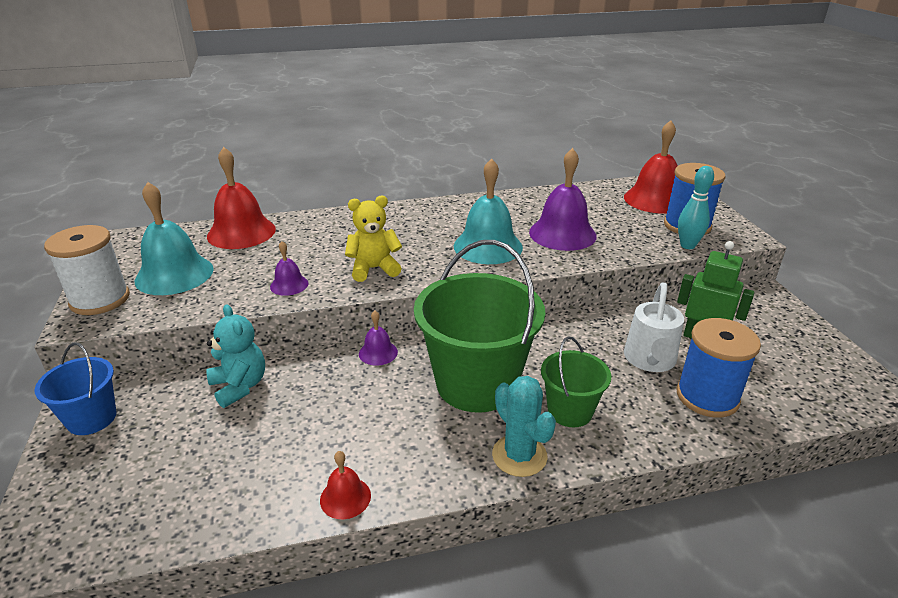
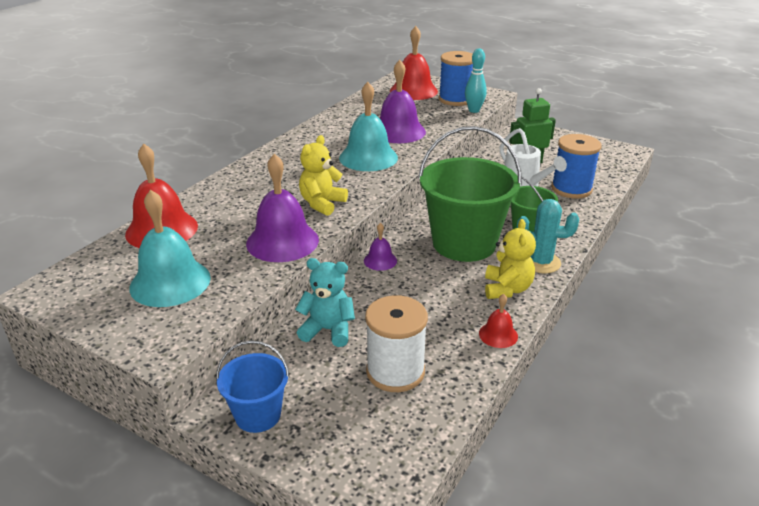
camera: 45 degrees left, 0 degrees up
(100, 300) = (142, 331): white spool -> white spool (395, 371)
(289, 285) = (282, 241): purple bell -> purple bell, size x2.03
(435, 458) = (507, 289): none -> yellow teddy bear

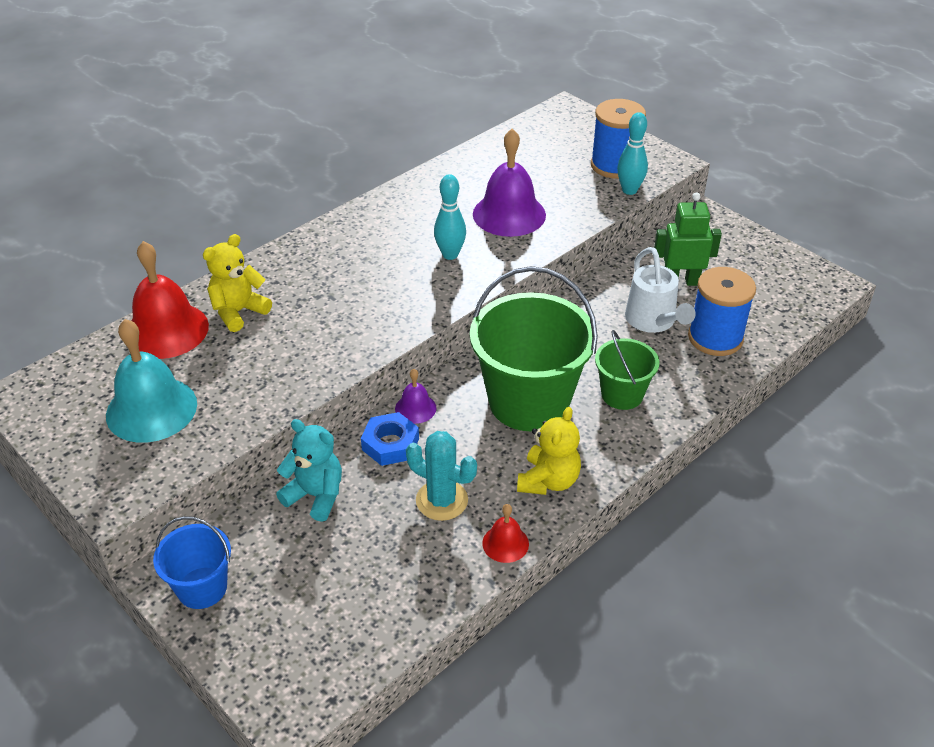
camera: 15 degrees right, 10 degrees up
(282, 241) = (293, 373): purple bell -> none
(322, 204) = (361, 322): yellow teddy bear -> yellow teddy bear (238, 312)
(368, 157) = (450, 255): turquoise bell -> turquoise bowling pin
(372, 286) = (390, 444): none -> blue nut
(395, 371) = (366, 567): white spool -> none
(413, 91) = (564, 140): red bell -> none
(541, 262) = (611, 449): turquoise cactus -> turquoise cactus (442, 500)

